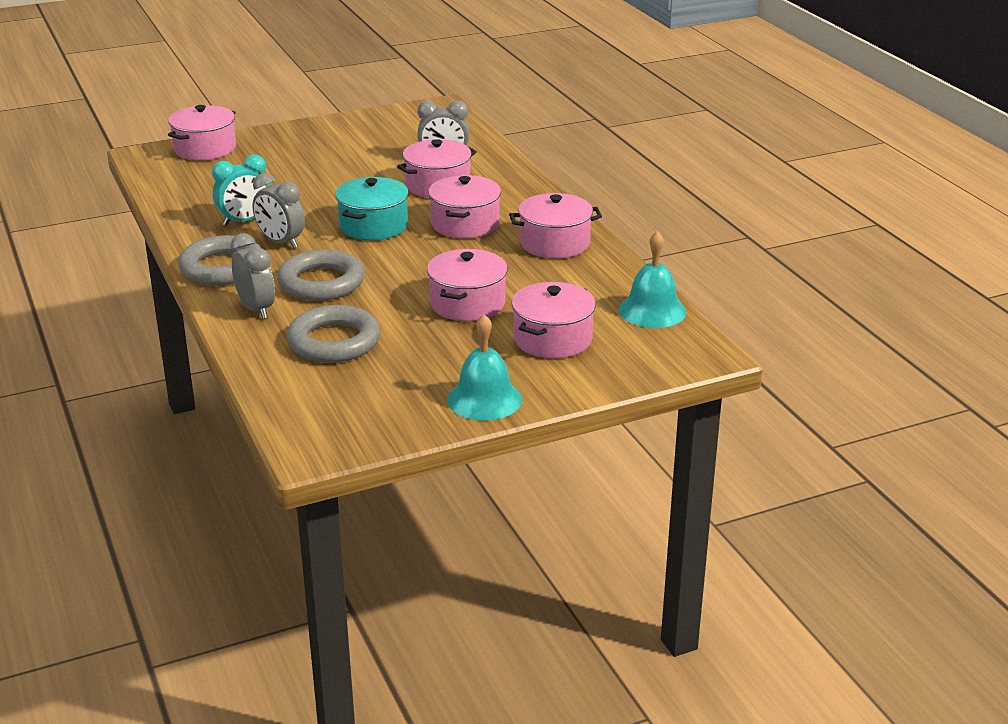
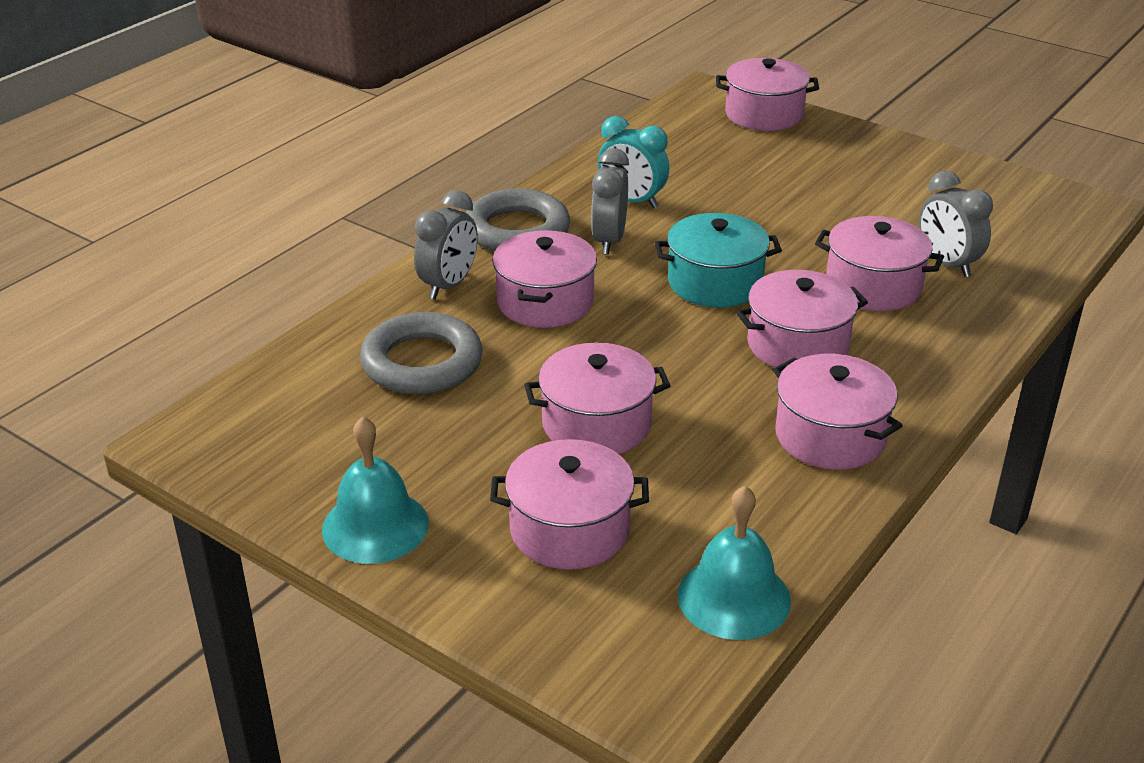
camera: 60 degrees right, 5 degrees up
(321, 283) = (545, 302): grey ring -> pink pot

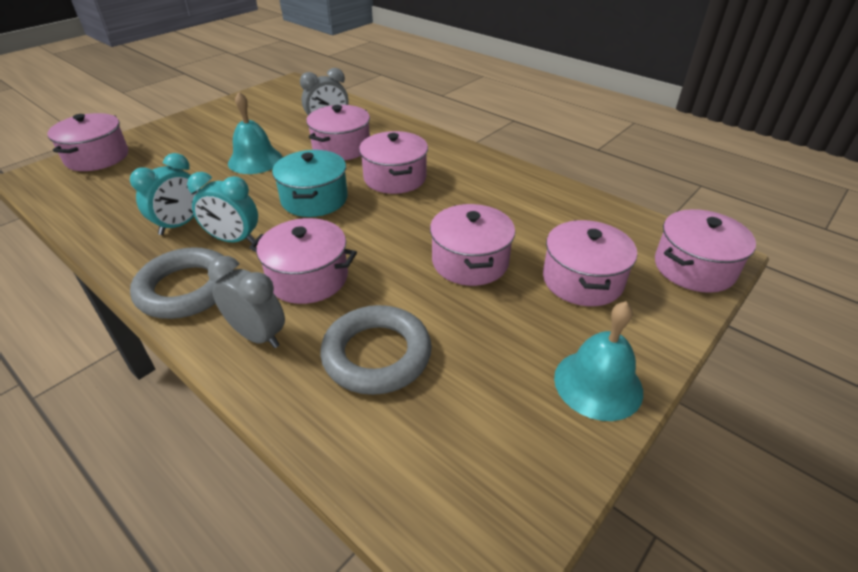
camera: 85 degrees left, 5 degrees up
(609, 241) = (233, 240): grey clock -> turquoise clock
(734, 597) = (627, 223): turquoise bell -> turquoise bell (255, 160)
(830, 436) = (485, 178): pink pot -> pink pot (694, 268)

